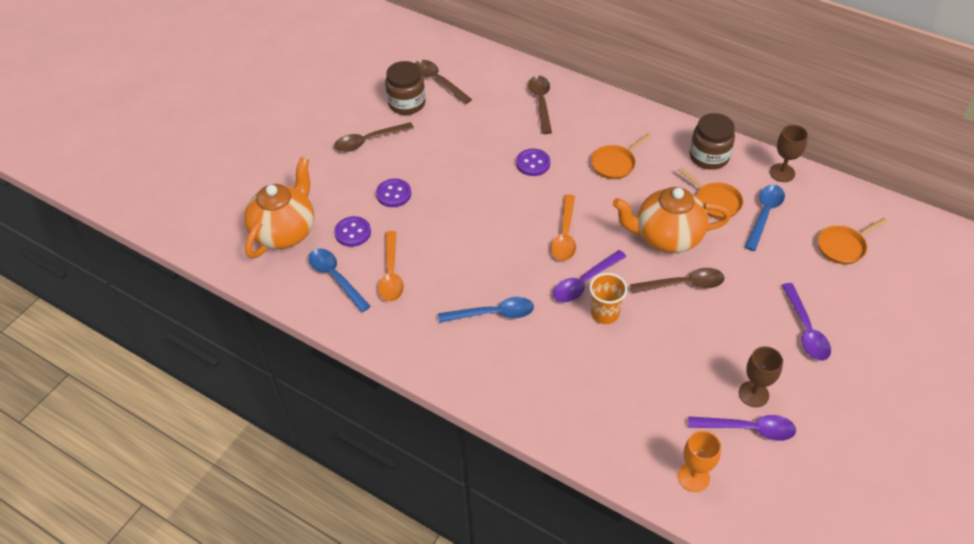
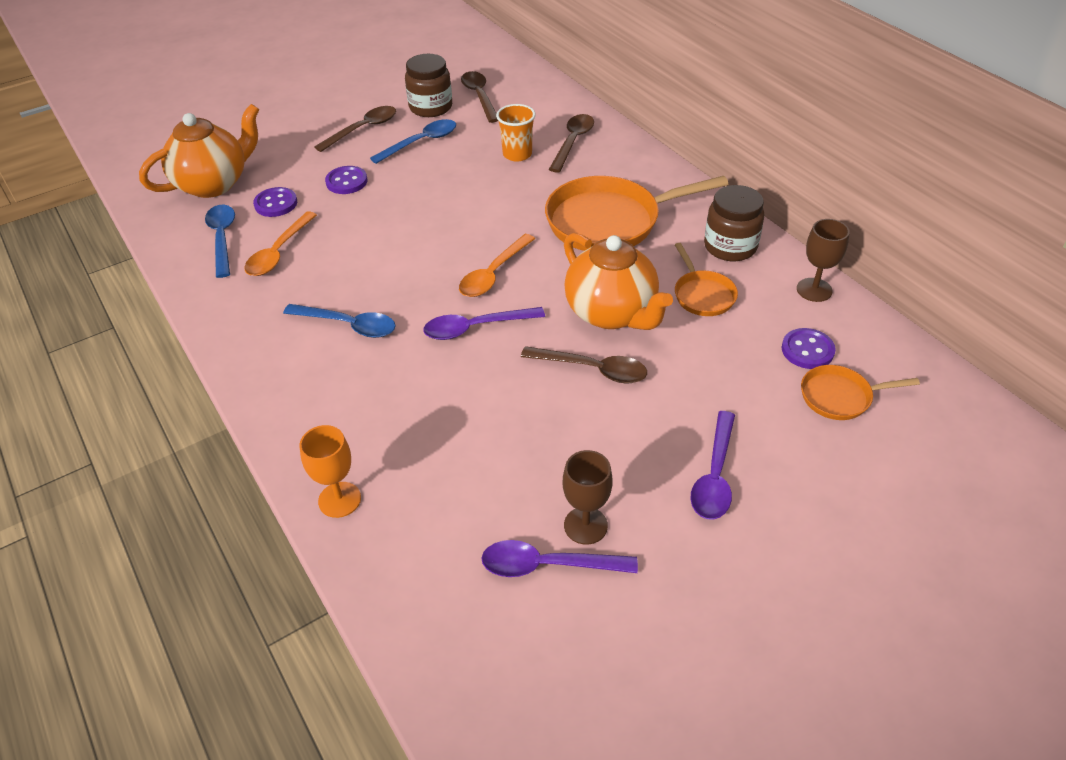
camera: 25 degrees right, 5 degrees down
(368, 141) = (363, 129): brown spoon -> brown spoon turned 135 degrees clockwise
(533, 163) = (516, 195): purple button -> purple button (807, 350)
(605, 313) = (472, 368): orange cup -> orange cup (517, 154)
(615, 163) = (610, 221): orange pan -> orange pan, size x1.98
(667, 237) = (612, 313): orange teapot -> orange teapot turned 150 degrees counterclockwise
(693, 477) = (430, 593): orange goblet -> orange goblet (339, 499)
(749, 429) = (547, 565): purple spoon -> purple spoon turned 150 degrees clockwise
(764, 214) = (756, 327): blue spoon -> blue spoon (421, 142)

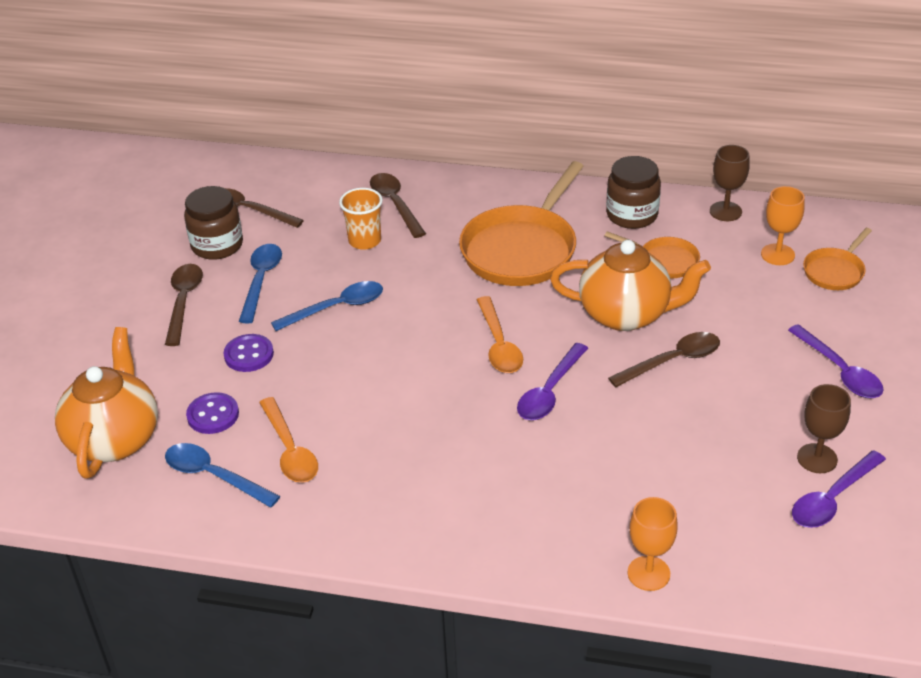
camera: 45 degrees left, 5 degrees down
(349, 325) = (451, 460): blue spoon -> blue spoon (337, 308)
(807, 350) = (777, 254): purple button -> orange goblet

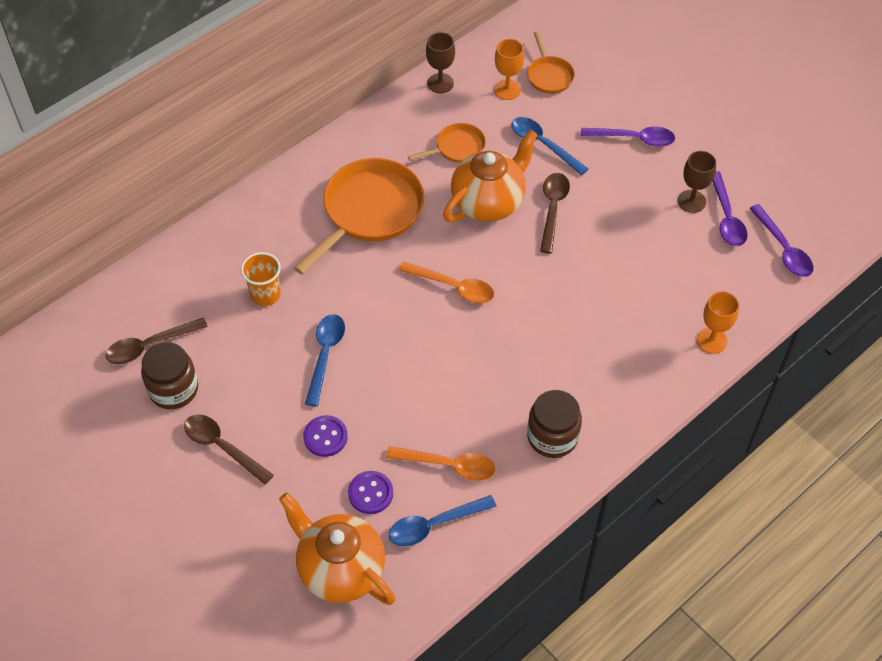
camera: 55 degrees left, 15 degrees up
(261, 280) = (247, 384): blue spoon -> blue spoon (543, 144)
(395, 204) = (240, 251): brown spoon -> none
(522, 249) = (369, 212): orange pan -> orange pan turned 120 degrees counterclockwise
(549, 392) = (523, 289): purple spoon -> purple spoon (783, 249)
(632, 215) = (394, 131): brown jar -> brown jar (552, 437)

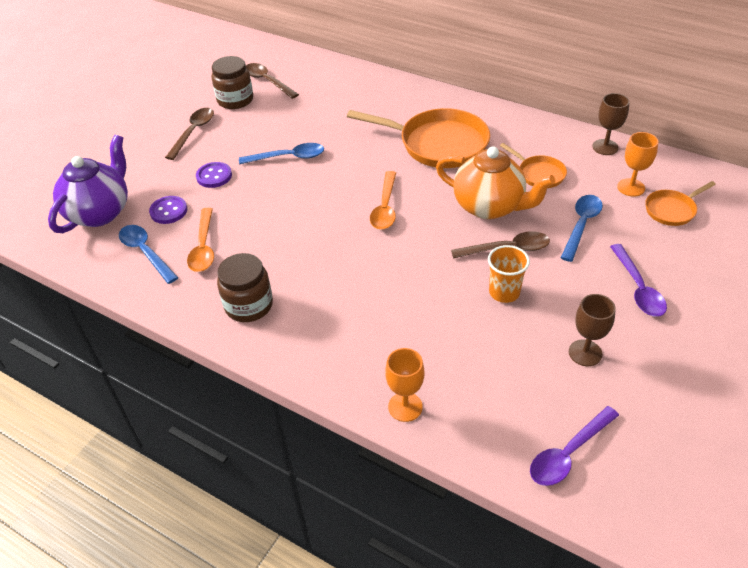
camera: 75 degrees right, 10 degrees down
(265, 294) = (332, 116): orange cup -> orange cup (504, 292)
(340, 569) = (100, 212): orange teapot -> purple teapot
(726, 218) = (581, 389): purple spoon -> none

